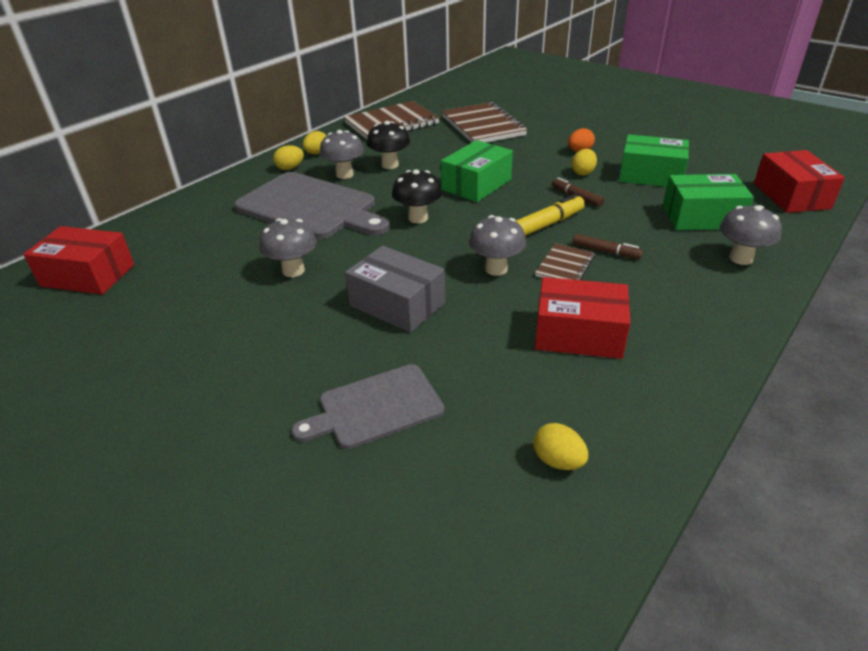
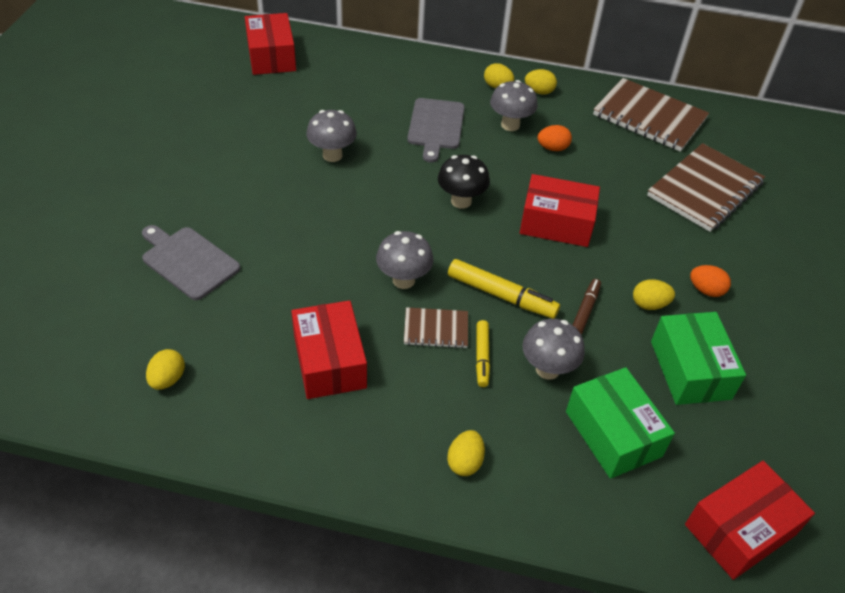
camera: 60 degrees right, 10 degrees up
(310, 207) = (436, 126): grey cutting board -> grey cutting board, size x0.59
(390, 165) = (552, 148): black mushroom -> orange egg
(397, 304) = (316, 232): grey box -> none
(476, 184) = (556, 223): green box -> red box
(606, 252) = (482, 357): brown marker -> yellow marker
(717, 287) = (465, 462): none -> yellow egg
(740, 258) = (537, 480): grey mushroom -> grey mushroom (547, 369)

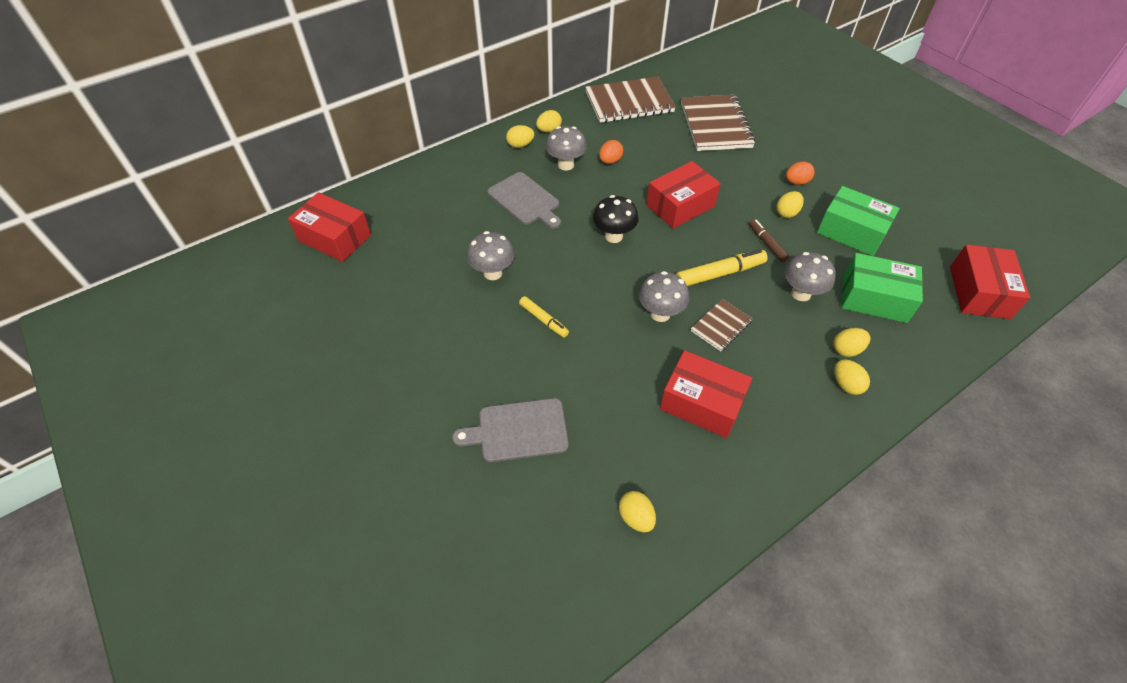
camera: 45 degrees left, 5 degrees up
(482, 357) = (765, 318): yellow marker -> yellow marker (544, 320)
(512, 442) = (846, 350): none -> yellow egg

